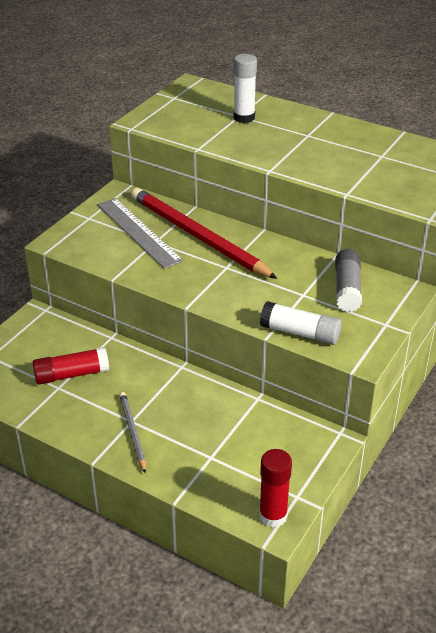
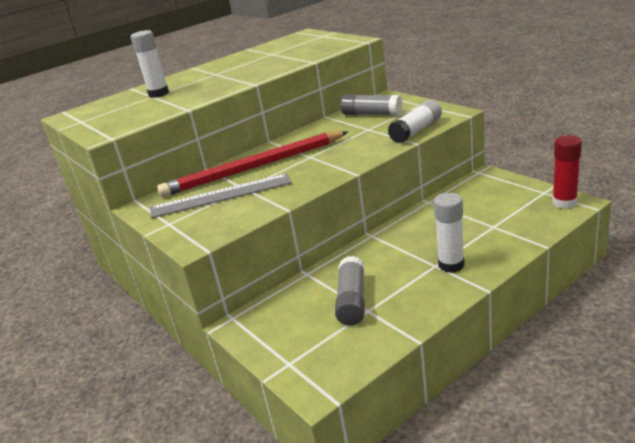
camera: 65 degrees left, 10 degrees down
(71, 374) = (352, 300): red glue stick -> grey glue stick
(132, 432) = (451, 265): grey pencil -> white glue stick

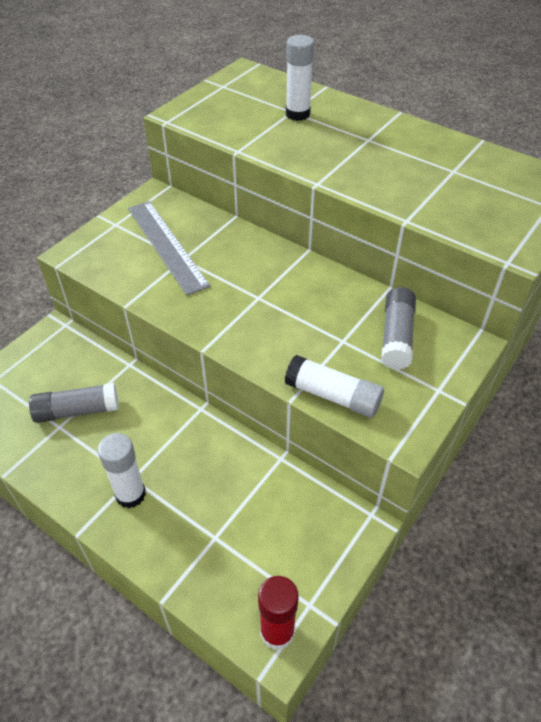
camera: 70 degrees right, 20 degrees up
(254, 168) = (232, 254): red pencil -> none

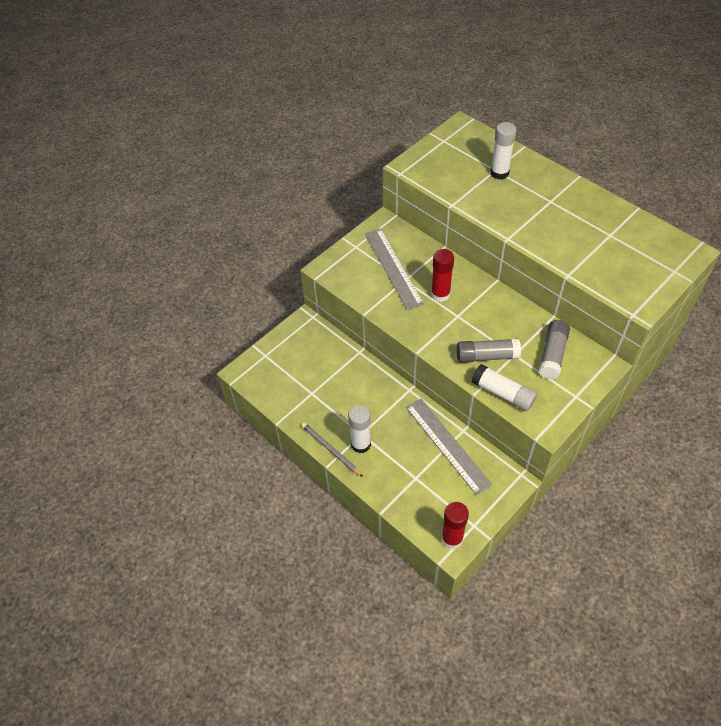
camera: 10 degrees right, 5 degrees up
(77, 411) = (323, 383): grey glue stick -> grey glue stick (487, 356)
(84, 508) = (330, 450): none -> grey pencil
(233, 273) = (440, 294): none -> red glue stick
(259, 482) = (447, 445): none -> grey ruler

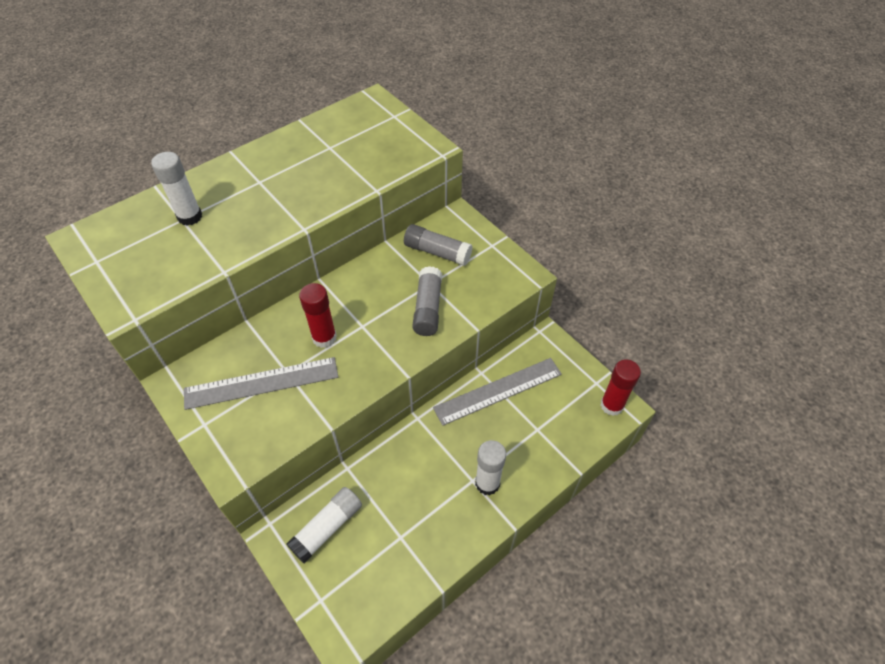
camera: 85 degrees left, 0 degrees up
(330, 450) = (491, 521): grey pencil -> none
(503, 393) = (480, 303): white glue stick -> white glue stick (327, 528)

